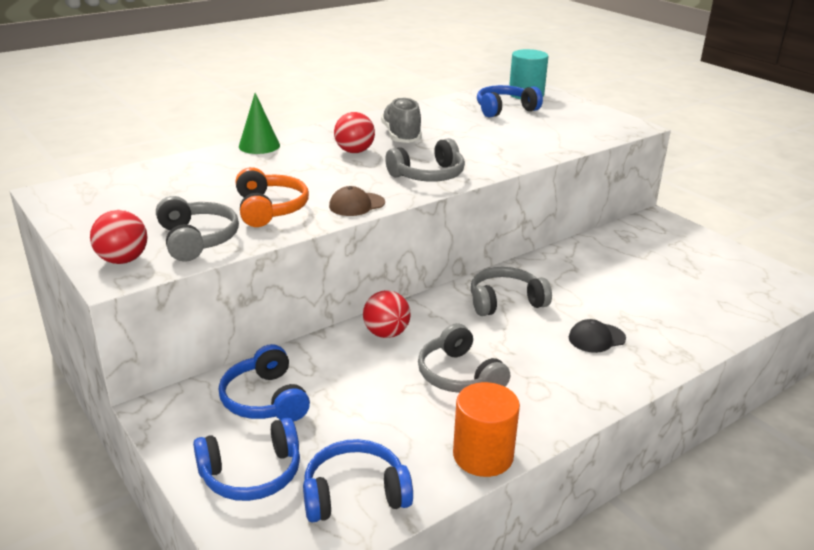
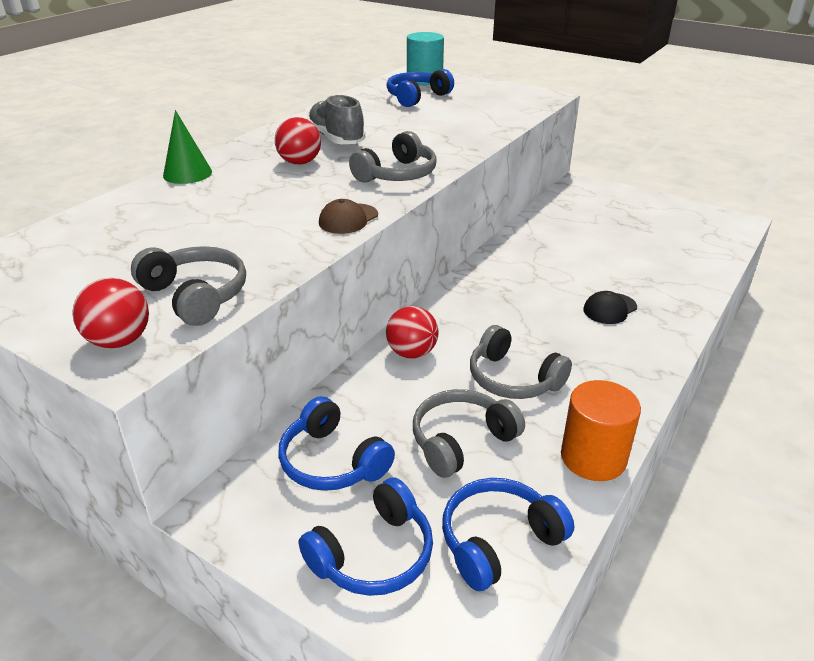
camera: 20 degrees left, 5 degrees up
(270, 209) = (255, 242): orange headphones -> none
(505, 301) = (504, 292): grey headphones -> grey headphones (461, 441)

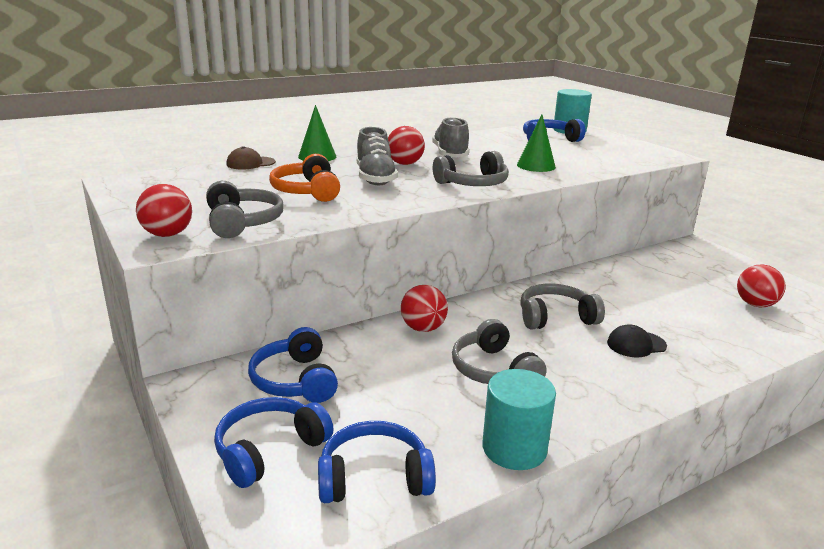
camera: 25 degrees right, 10 degrees down
(227, 229) = (307, 191): none -> orange headphones
(287, 191) = (375, 178): none -> grey shoe
(348, 219) = (401, 202): brown cap -> brown cap (250, 163)
(373, 554) = (269, 450): blue headphones -> blue headphones turned 150 degrees clockwise
(436, 135) = (536, 166): none -> green cone
(461, 441) = (408, 399): grey headphones -> grey headphones (555, 317)
(593, 457) = (514, 448): orange cylinder -> turquoise cylinder
(669, 236) = (755, 304): none -> red ball

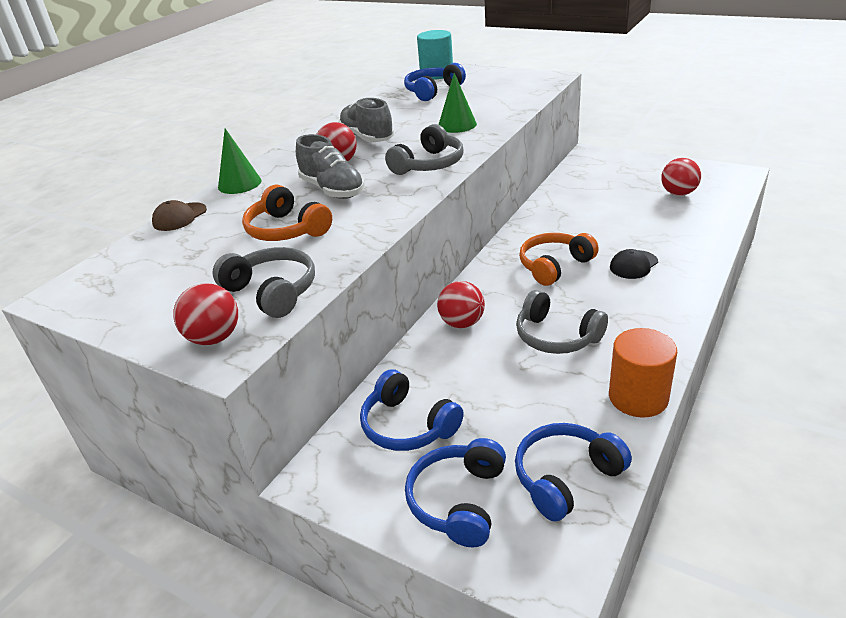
camera: 25 degrees left, 10 degrees up
(514, 448) = (638, 397): turquoise cylinder -> orange cylinder
(555, 317) = (554, 266): grey headphones -> orange headphones

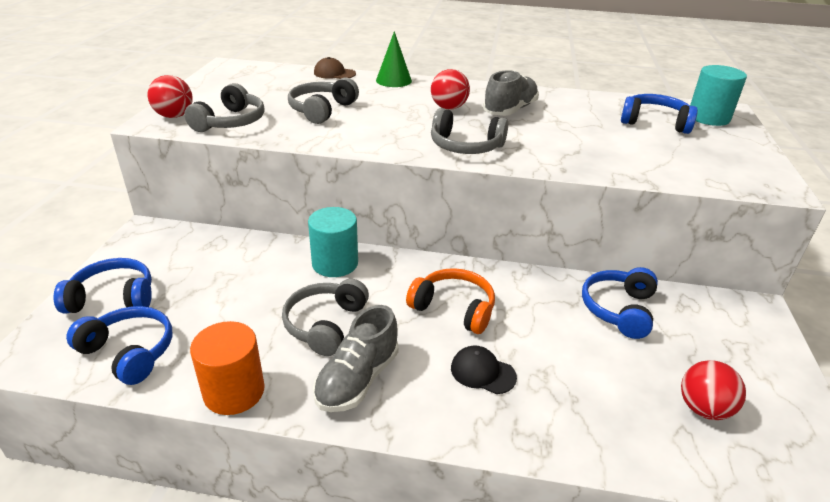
camera: 65 degrees right, 0 degrees up
(286, 230) = (322, 110): orange headphones -> grey headphones
(332, 190) = (395, 114): grey shoe -> grey shoe (357, 379)
(408, 425) = (197, 259): blue headphones -> blue headphones (618, 309)
(457, 125) = (571, 147): green cone -> none
(462, 323) = (335, 263): red ball -> turquoise cylinder

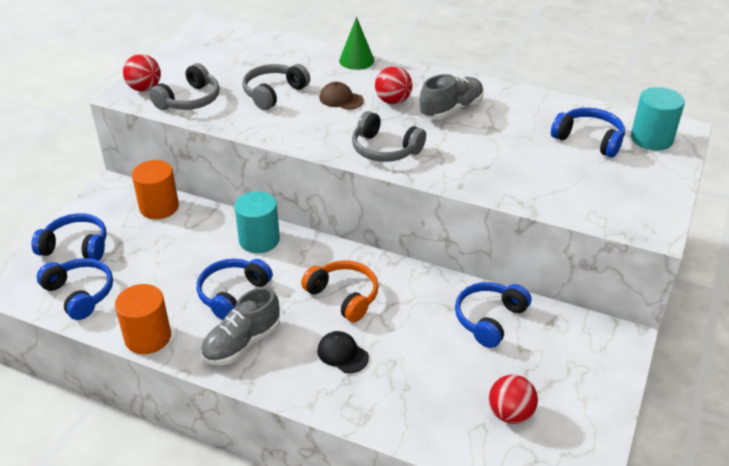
camera: 15 degrees right, 5 degrees up
(207, 244) = (159, 207): none -> orange cylinder
(325, 324) = (232, 294): grey headphones -> blue headphones
(334, 73) = (303, 46): brown cap -> brown cap (341, 99)

